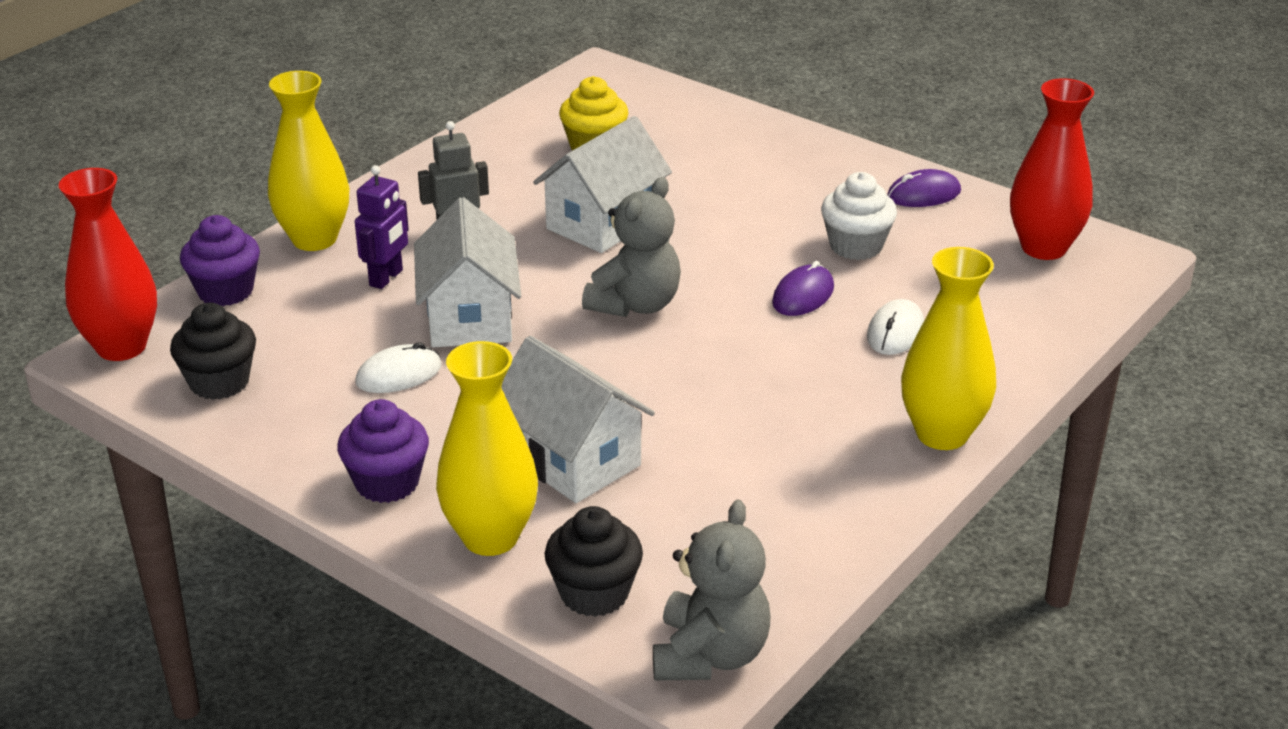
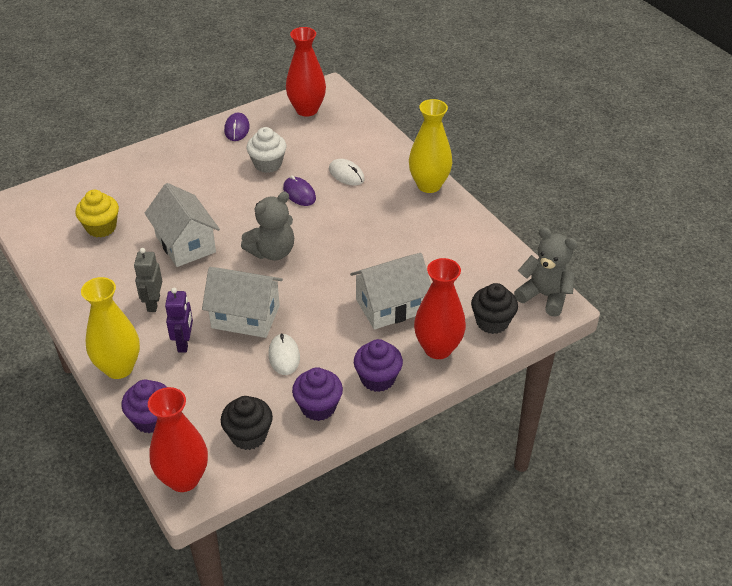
camera: 70 degrees left, 10 degrees up
(300, 434) = (318, 407): none -> purple cupcake
(386, 278) = (184, 343): purple robot -> purple robot turned 45 degrees clockwise
(490, 537) = (438, 348): yellow vase -> red vase
(635, 304) = (272, 252): grey teddy bear -> grey teddy bear turned 90 degrees clockwise

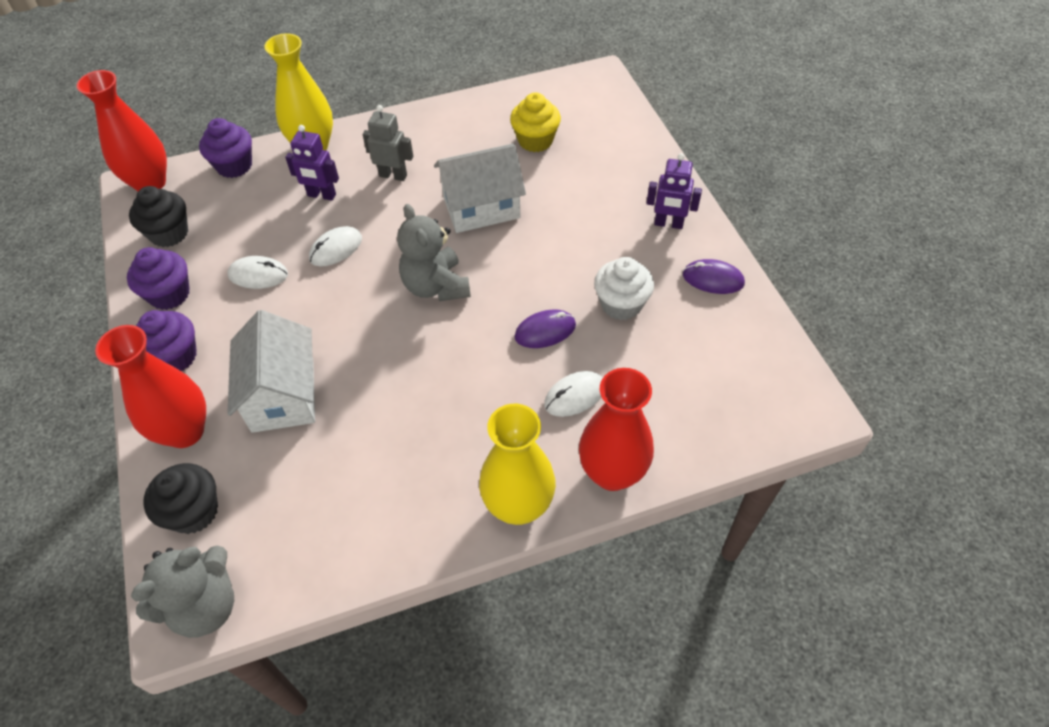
camera: 105 degrees right, 10 degrees up
(188, 151) = (668, 224): none -> purple robot
(245, 316) = (336, 249): white house -> white mouse
(307, 110) = (754, 371): red vase -> red vase (612, 473)

